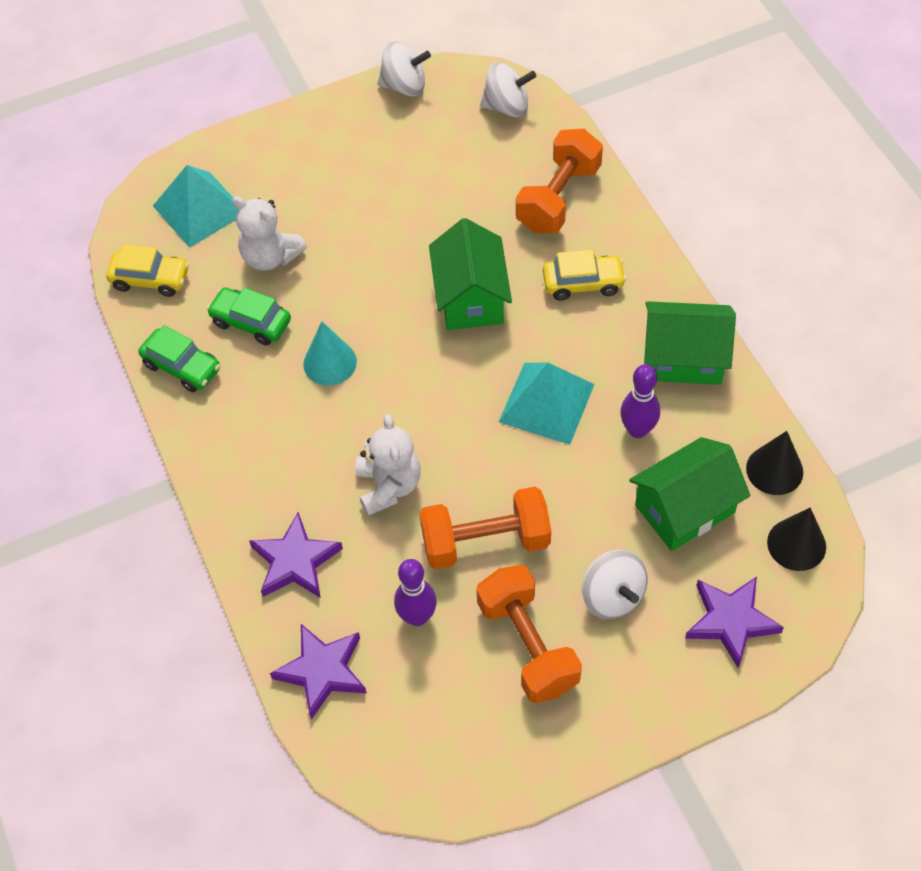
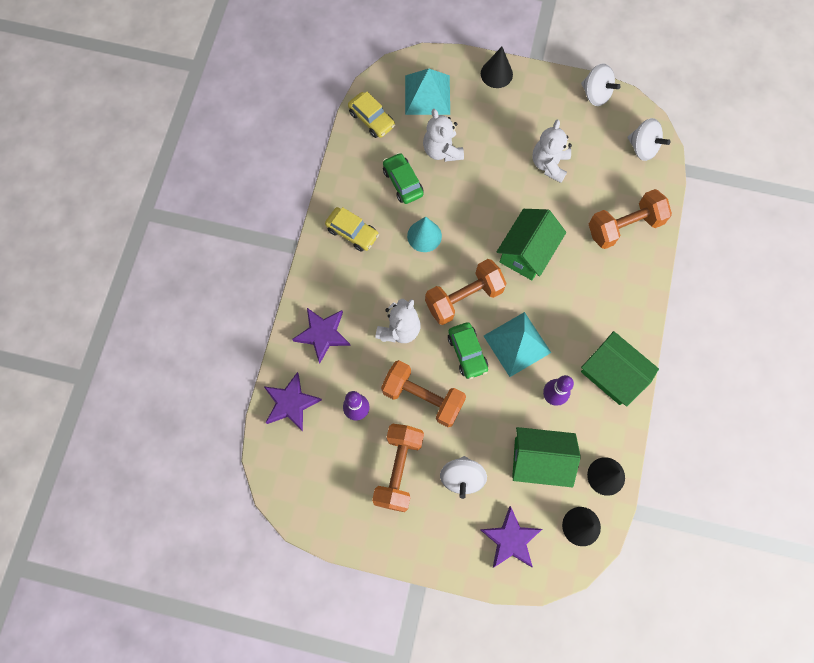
camera: 35 degrees right, 15 degrees up
(182, 366) = (350, 183): green car -> green car (467, 353)
(267, 136) = (496, 74): none -> black cone
(414, 190) = (549, 164): none -> white teddy bear
(438, 397) = (464, 297): none -> orange dumbbell
(583, 283) = (595, 288): yellow car -> yellow car (352, 232)

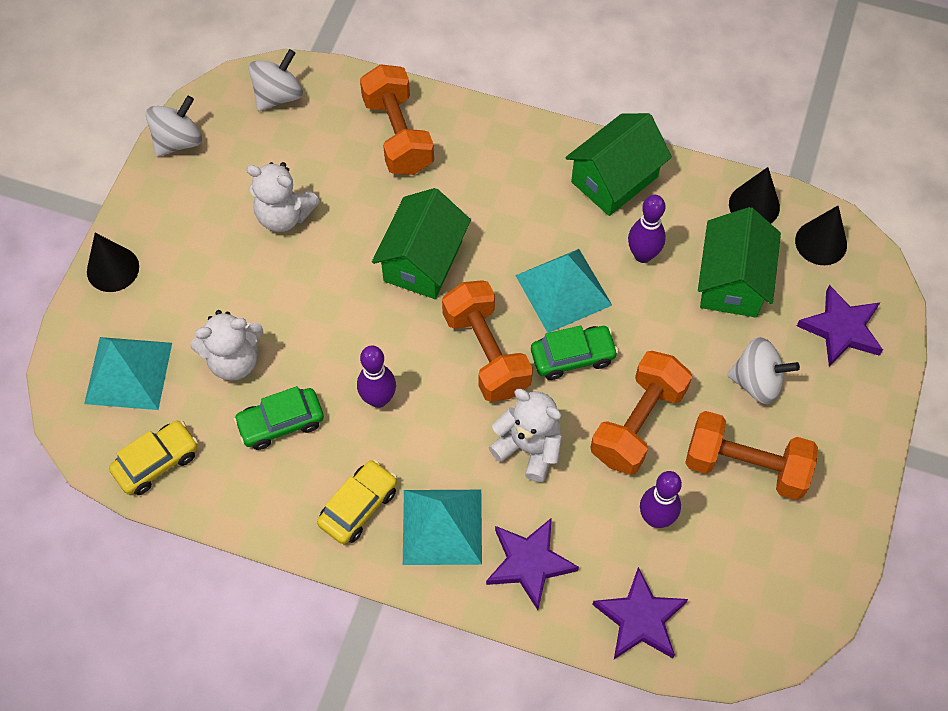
camera: 85 degrees left, 10 degrees down
(343, 281) = (442, 526): none -> turquoise pyramid
(424, 236) = (378, 399): turquoise cone -> purple bowling pin
(527, 252) = (423, 261): green house -> green house turned 75 degrees clockwise

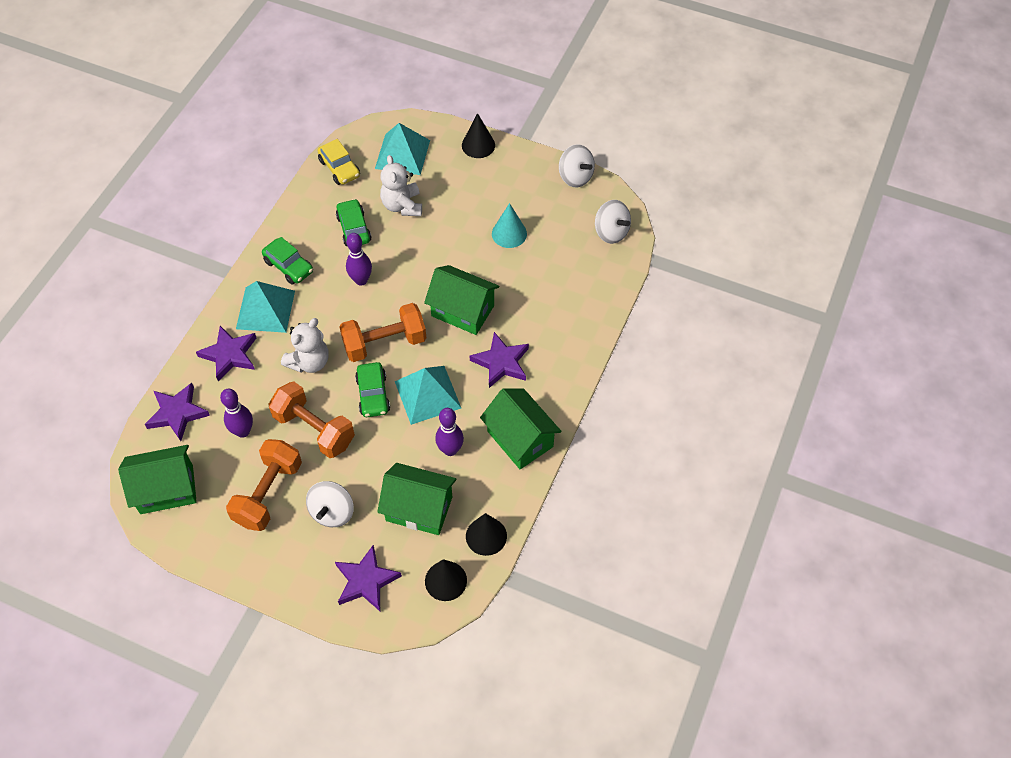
camera: 95 degrees right, 5 degrees down
(284, 215) = (509, 233): white teddy bear -> turquoise cone
(358, 506) = (289, 266): yellow car -> green car
(398, 135) = (571, 302): orange dumbbell -> none
(503, 208) = (501, 362): none -> purple star
(764, 605) = (166, 489): none -> green house

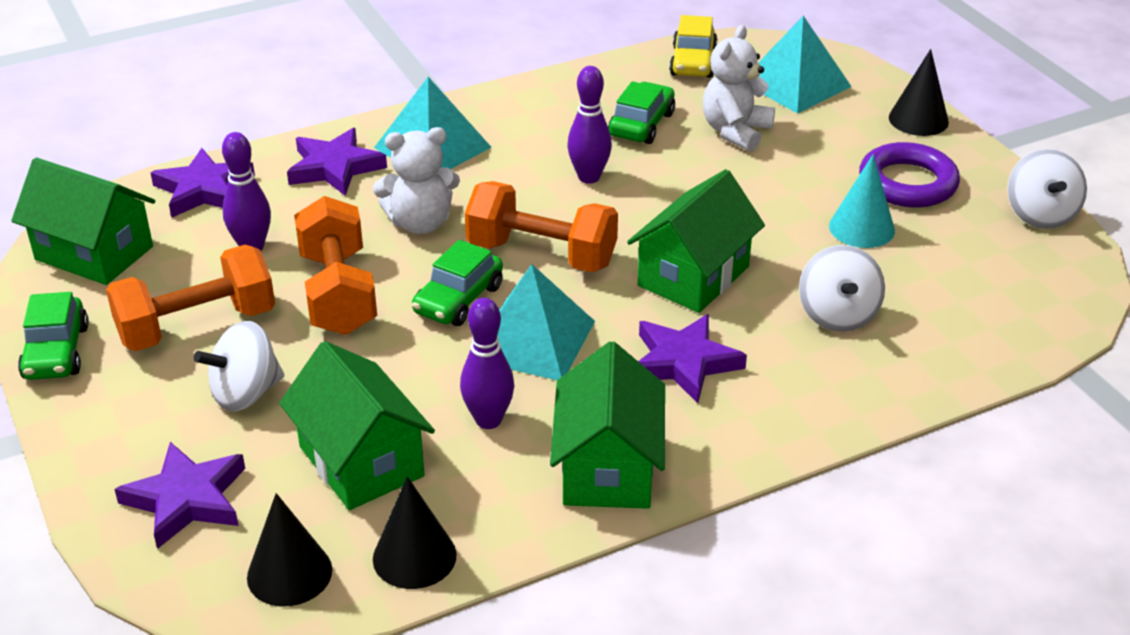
camera: 40 degrees right, 20 degrees down
(289, 266) = (513, 122): green car -> green car (56, 352)
(462, 311) = (693, 276): green house -> green house turned 60 degrees clockwise
(506, 192) = (907, 183): none -> purple ring
(611, 232) = (1036, 302): white spinning top -> white spinning top (837, 315)

